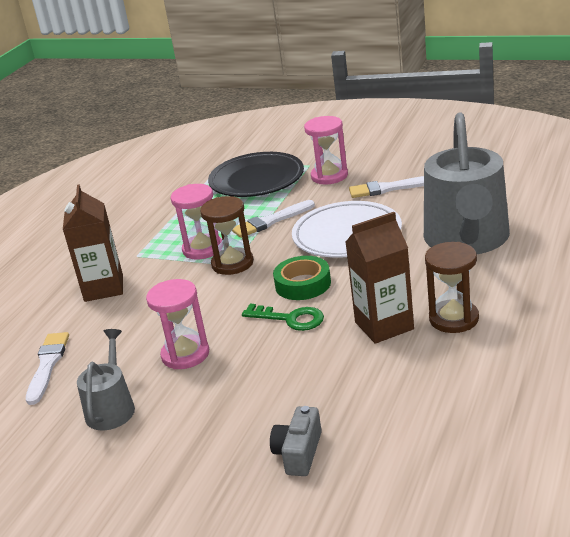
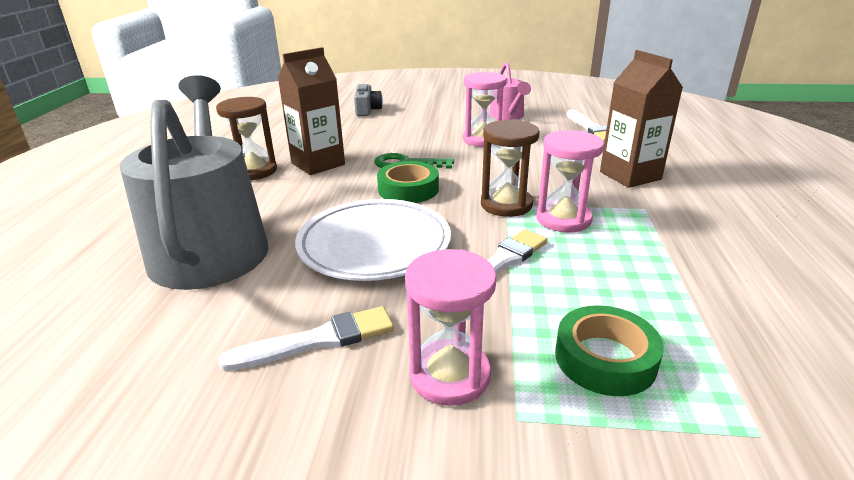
camera: 160 degrees right, 0 degrees up
(111, 408) = (508, 116): grey watering can -> pink watering can
(257, 180) = (605, 358): black plate -> green tape

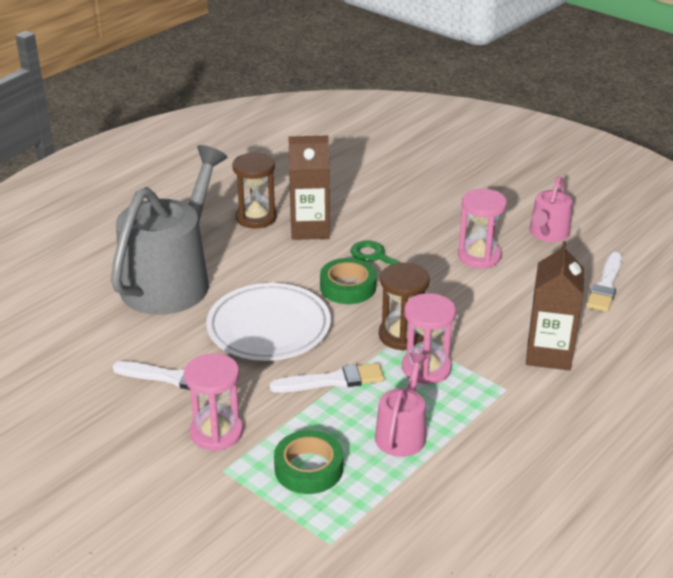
camera: 35 degrees right, 5 degrees up
(367, 110) = (423, 172): grey camera -> none
(630, 277) = (402, 433): none -> pink watering can

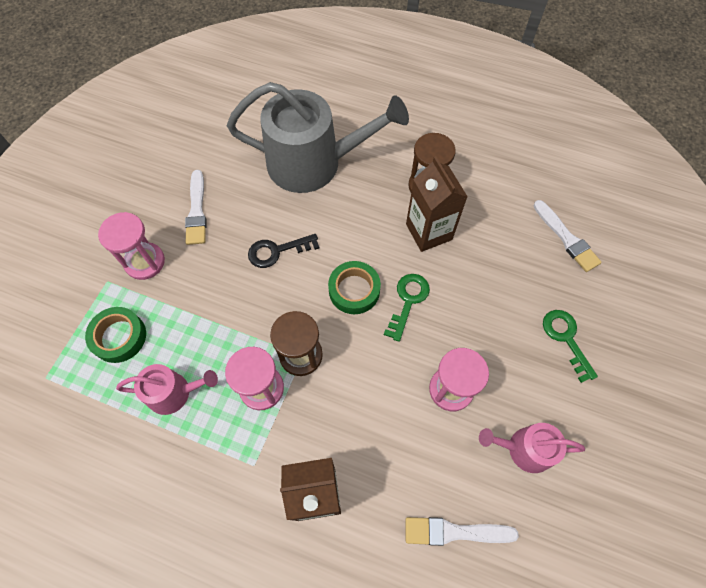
camera: 70 degrees right, 30 degrees up
(269, 328) = (277, 251): white plate -> black key
(332, 380) = (224, 320): white brush -> white brush (566, 238)
(459, 188) = (566, 338): none -> green key

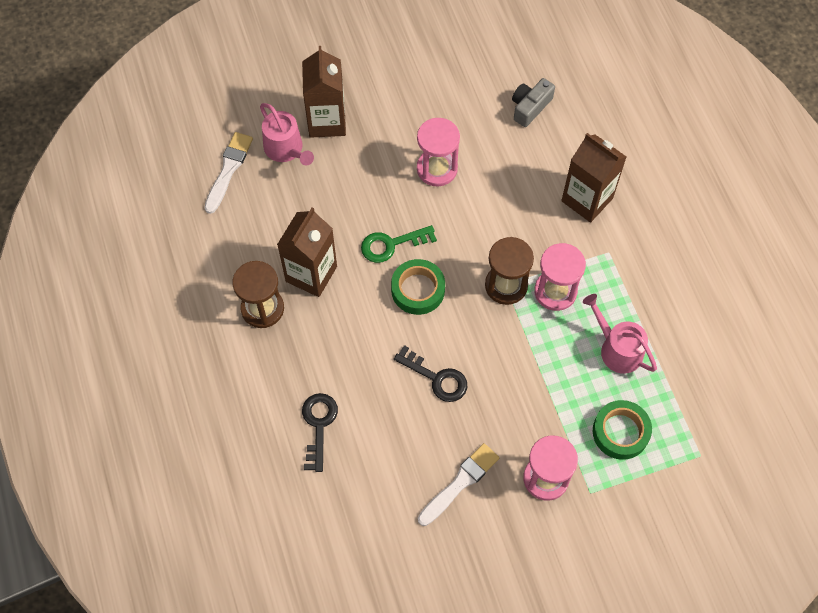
camera: 130 degrees left, 0 degrees up
(313, 163) = (319, 425): grey watering can -> black key
(454, 532) = (530, 107): white brush -> grey camera
(524, 449) = (438, 100): pink watering can -> pink watering can (286, 149)
(566, 338) = (327, 121): green key -> brown carton

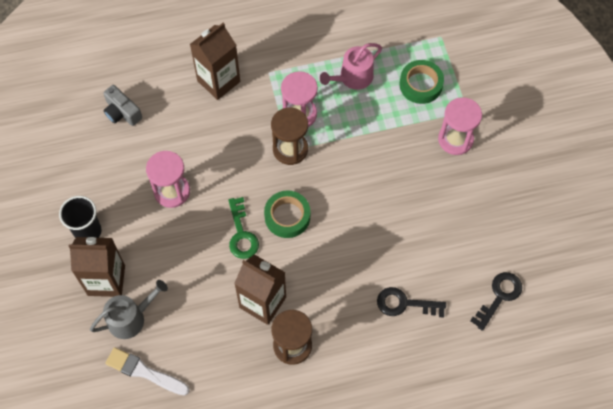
camera: 85 degrees left, 0 degrees up
(286, 149) = (130, 318): pink watering can -> grey watering can
(381, 96) = (88, 231): none -> black cup
(437, 378) = (368, 209): black key -> black key (499, 296)
(460, 483) = (457, 200): white brush -> none

